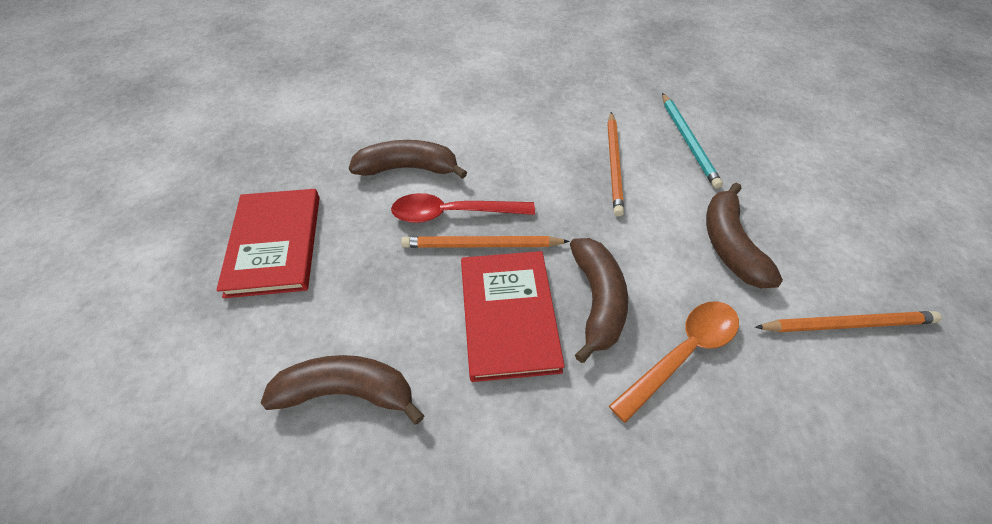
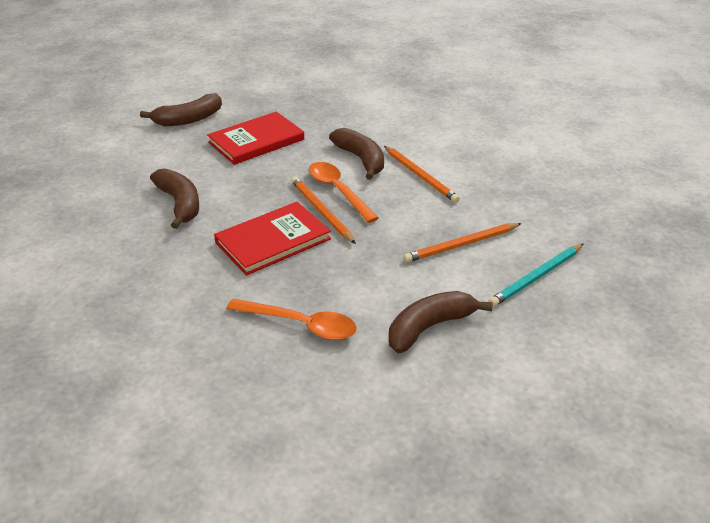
camera: 60 degrees right, 15 degrees down
(453, 213) = (338, 191): red spoon -> orange spoon
(597, 301) = (315, 274): brown banana -> brown banana (188, 119)
(847, 324) = (400, 411): orange pencil -> orange pencil (420, 176)

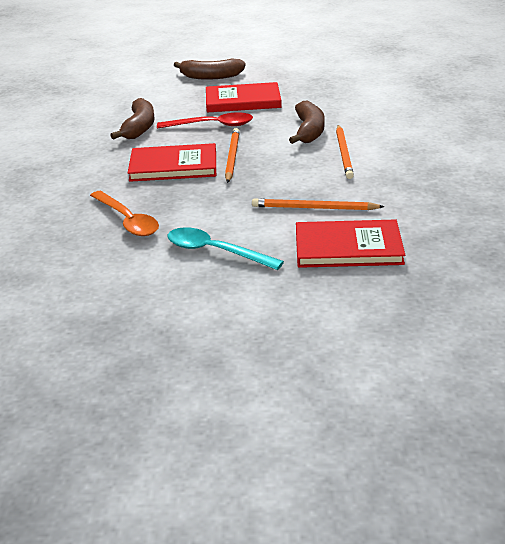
camera: 35 degrees right, 5 degrees down
(258, 179) = (212, 125): none -> red spoon
(338, 191) = (262, 147): orange spoon -> none
(429, 327) = (215, 251): brown banana -> turquoise spoon
(536, 277) = (348, 247): turquoise pencil -> red book

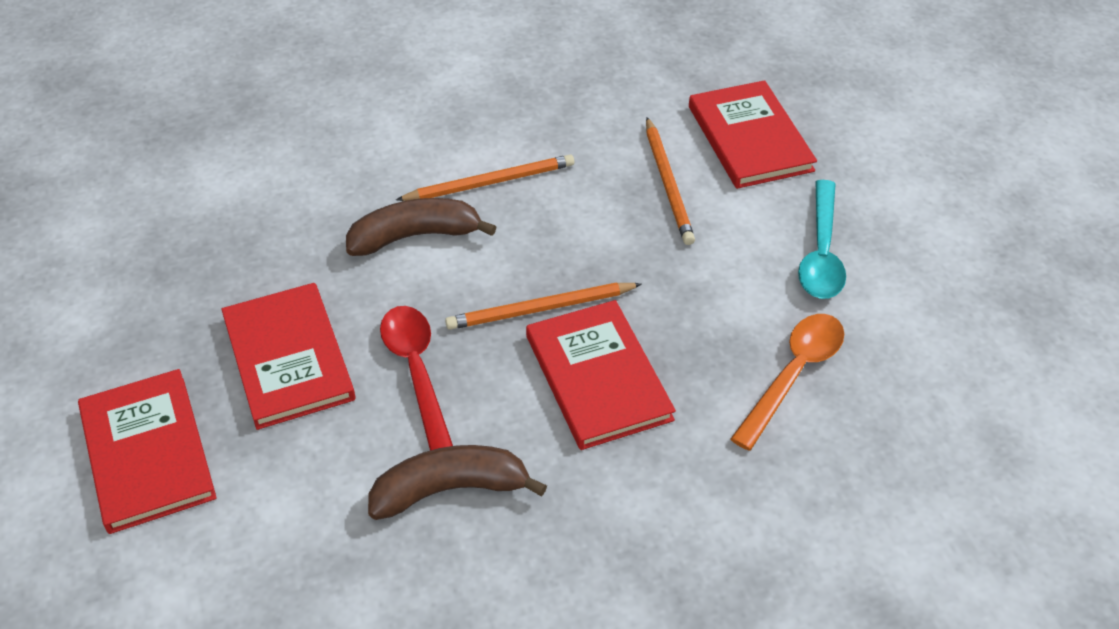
camera: 110 degrees left, 15 degrees up
(211, 77) = (147, 453): brown banana -> red book

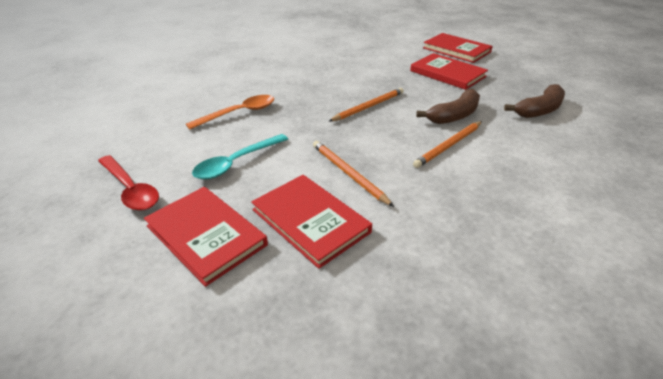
camera: 155 degrees right, 10 degrees down
(417, 373) = (397, 80): red spoon -> red spoon (130, 189)
(450, 489) = (354, 62): brown banana -> brown banana (539, 110)
(598, 377) = (325, 94): red book -> red book (206, 235)
(793, 375) = (239, 113): orange spoon -> orange spoon turned 135 degrees counterclockwise
(821, 253) = (236, 163): turquoise spoon -> turquoise spoon turned 120 degrees counterclockwise

